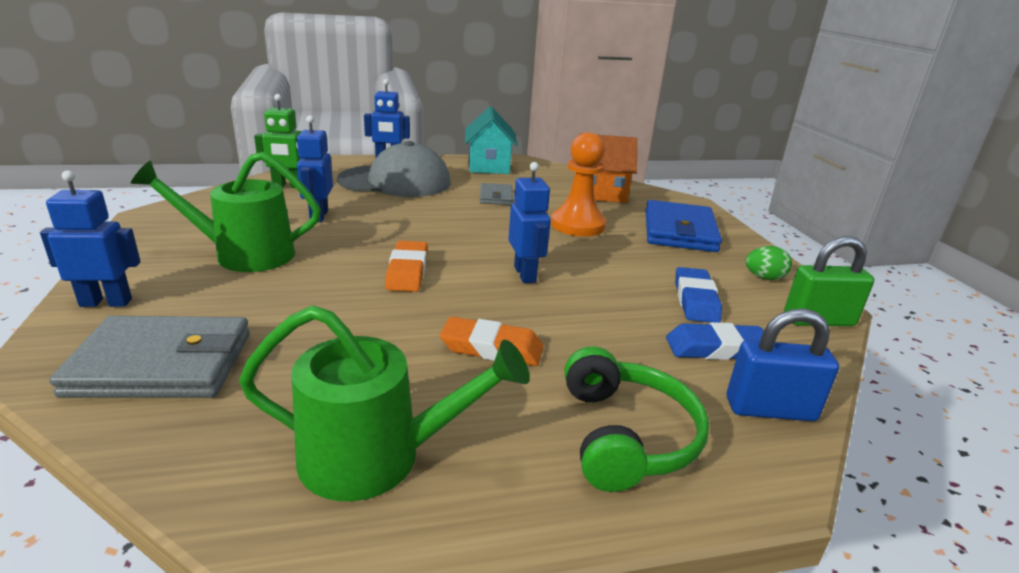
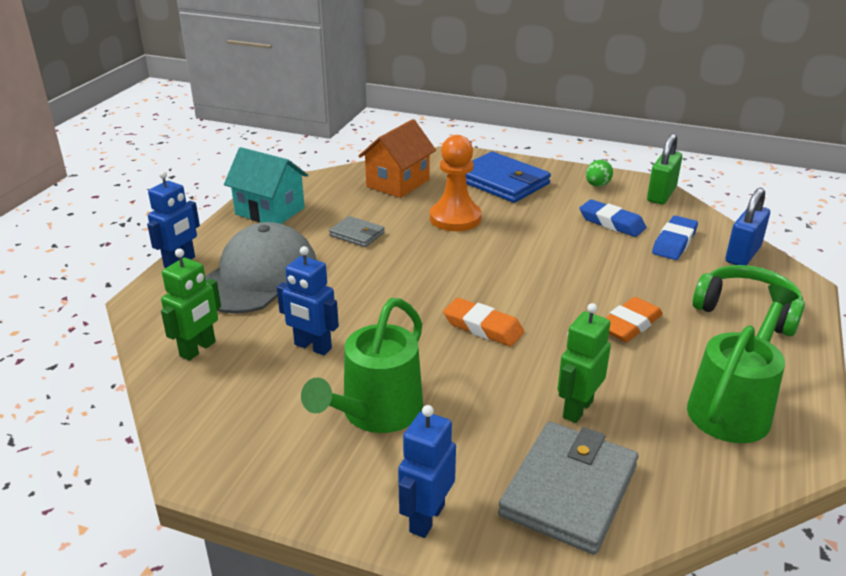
camera: 55 degrees left, 5 degrees up
(304, 344) = (577, 409): none -> green robot
(525, 274) = (528, 274): blue robot -> none

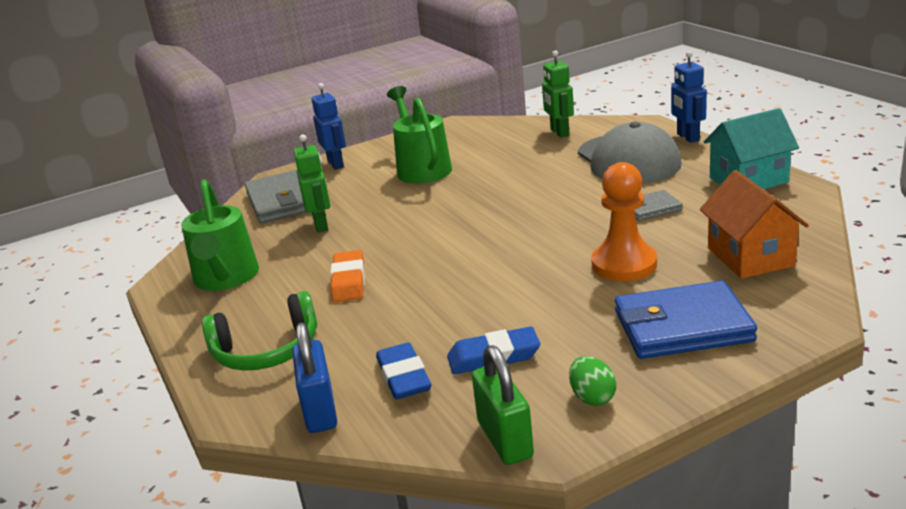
camera: 135 degrees right, 5 degrees down
(312, 347) = (511, 163): blue robot -> none
(483, 327) = (442, 222): orange eraser -> none

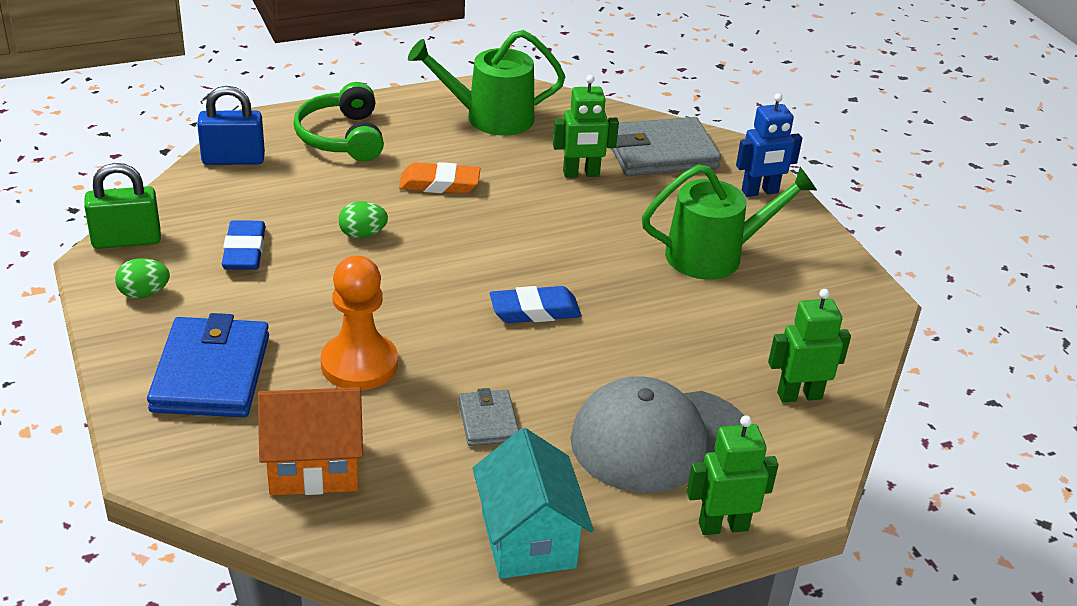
camera: 90 degrees right, 10 degrees up
(403, 377) = (249, 201): blue eraser -> blue eraser (535, 310)
(442, 301) = (362, 234): none -> green egg
(687, 137) = (723, 526): blue robot -> green robot

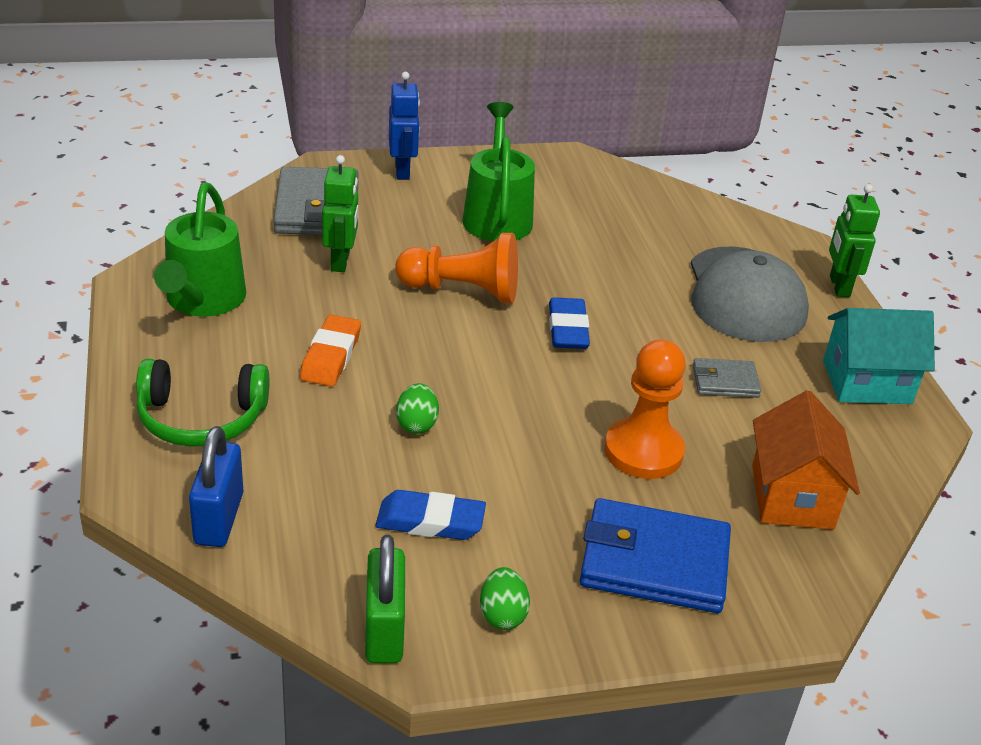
camera: 80 degrees left, 0 degrees up
(569, 243) = (463, 290): none -> orange pawn
(799, 395) = (690, 219): green robot -> none

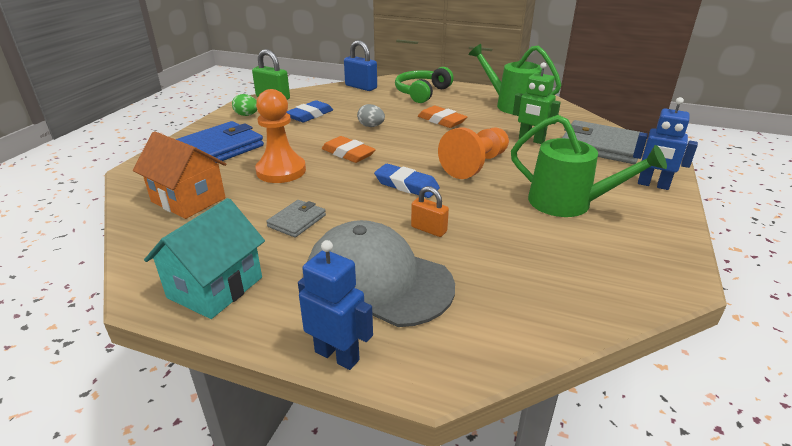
camera: 125 degrees right, 5 degrees down
(416, 424) = (371, 126): green egg -> grey egg
(534, 410) = (348, 153): none -> orange eraser
(639, 288) = (429, 229): none -> orange padlock
(839, 286) = (337, 355): green robot -> blue robot

